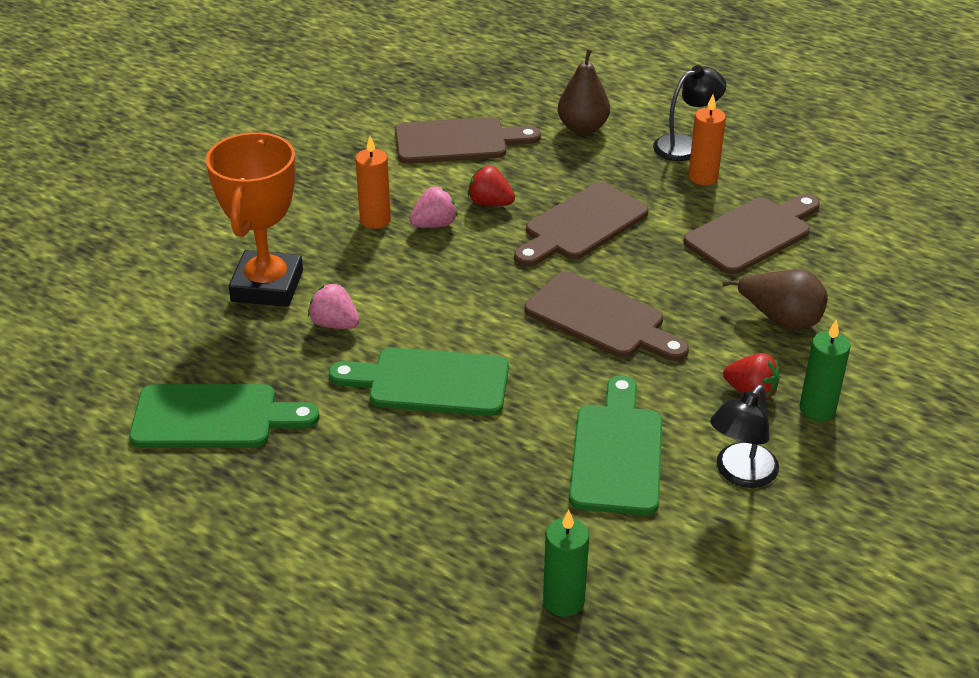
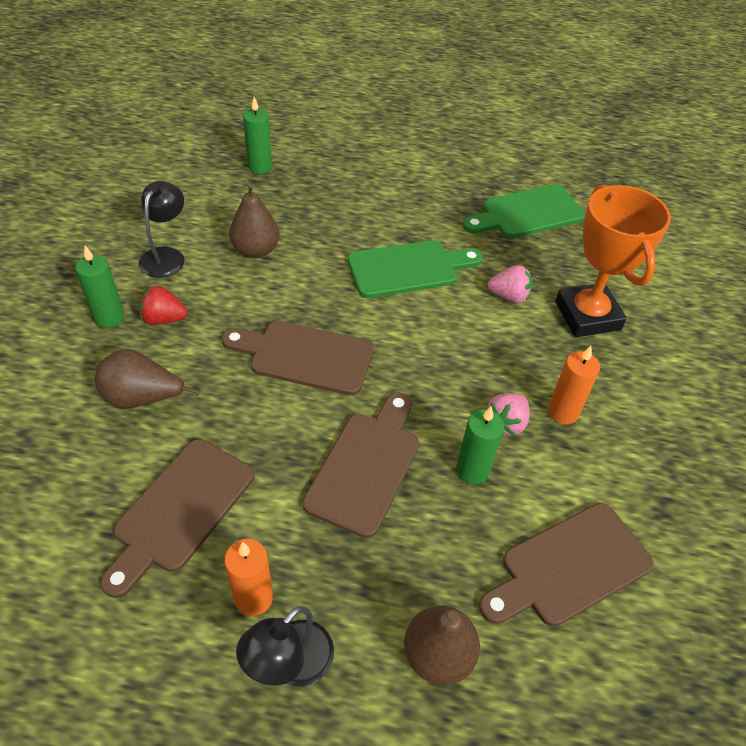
camera: 155 degrees right, 10 degrees up
(490, 203) = (472, 470): red strawberry -> green candle
(616, 453) = (256, 250): green cutting board -> brown pear

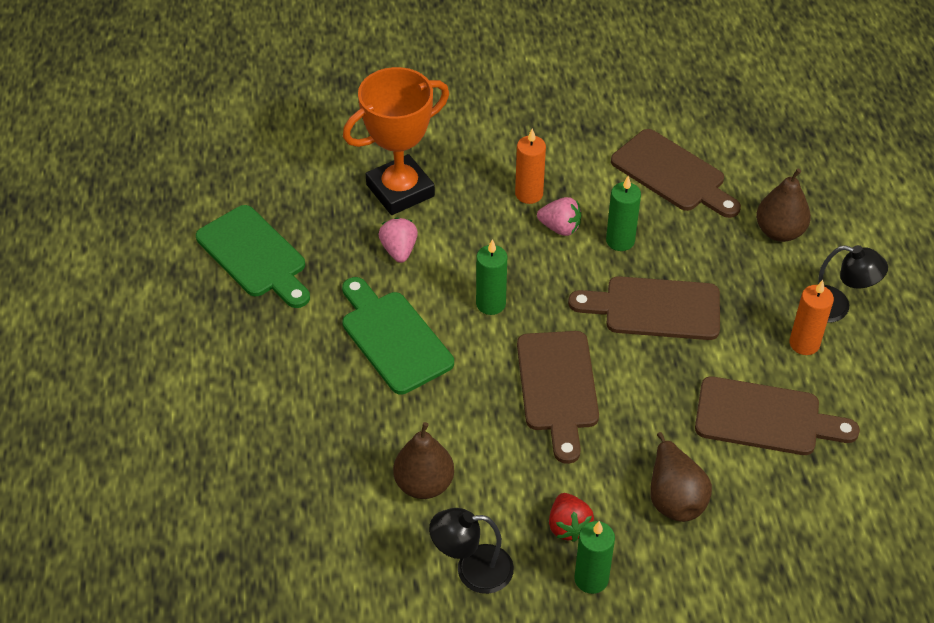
camera: 105 degrees left, 0 degrees up
(260, 167) = (260, 540): green candle -> green candle (491, 304)

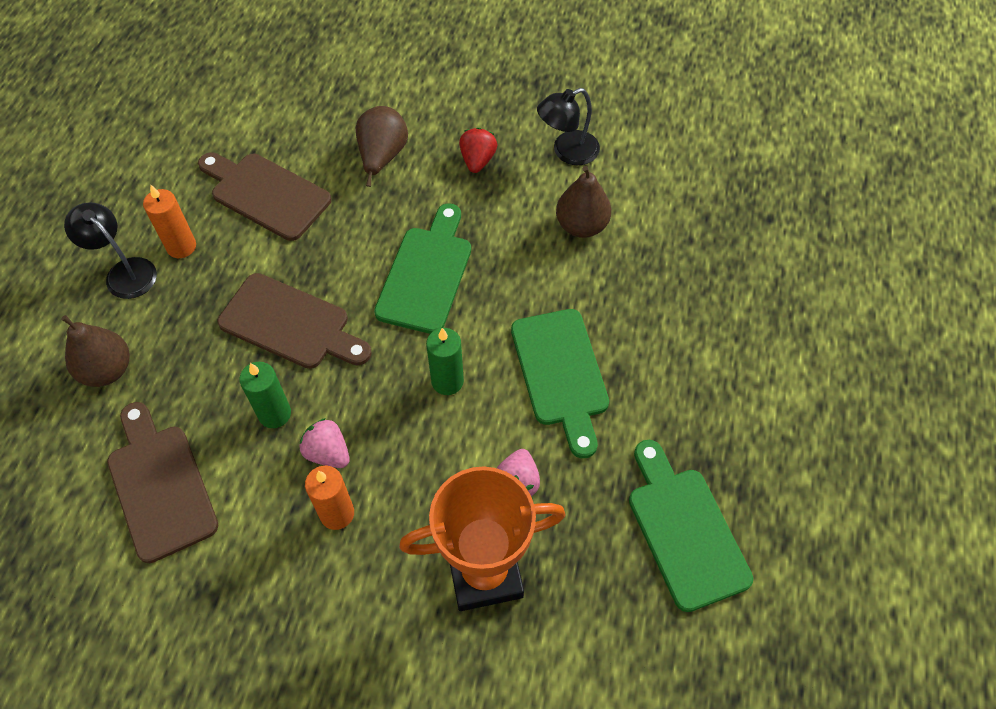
camera: 160 degrees left, 10 degrees up
(472, 569) = (567, 152): black lamp -> black lamp turned 135 degrees clockwise
(558, 387) = (426, 274): brown cutting board -> green cutting board
(591, 579) = (479, 121): green candle -> none

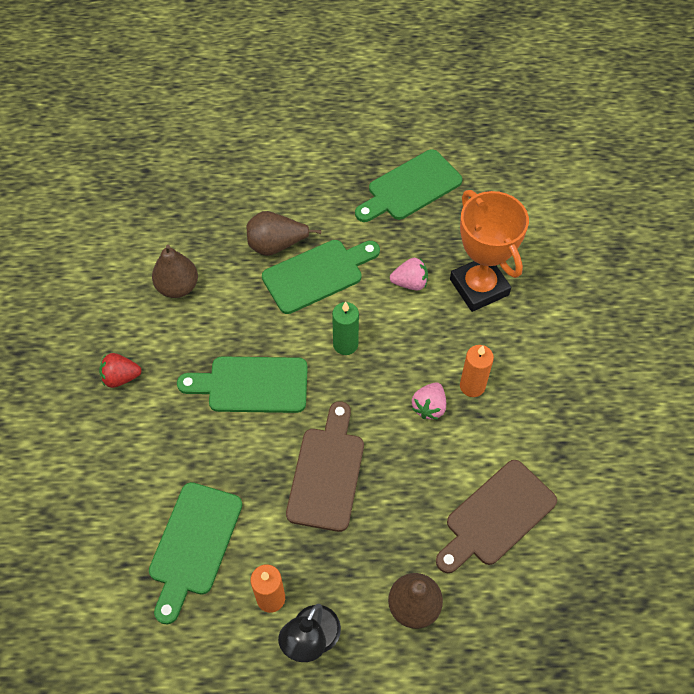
camera: 105 degrees left, 0 degrees up
(266, 194) = (194, 544): brown cutting board -> green cutting board
(274, 414) = (410, 455): green candle -> none
(382, 157) = (130, 456): brown pear -> brown pear (276, 245)
(567, 152) = (100, 312): black lamp -> none

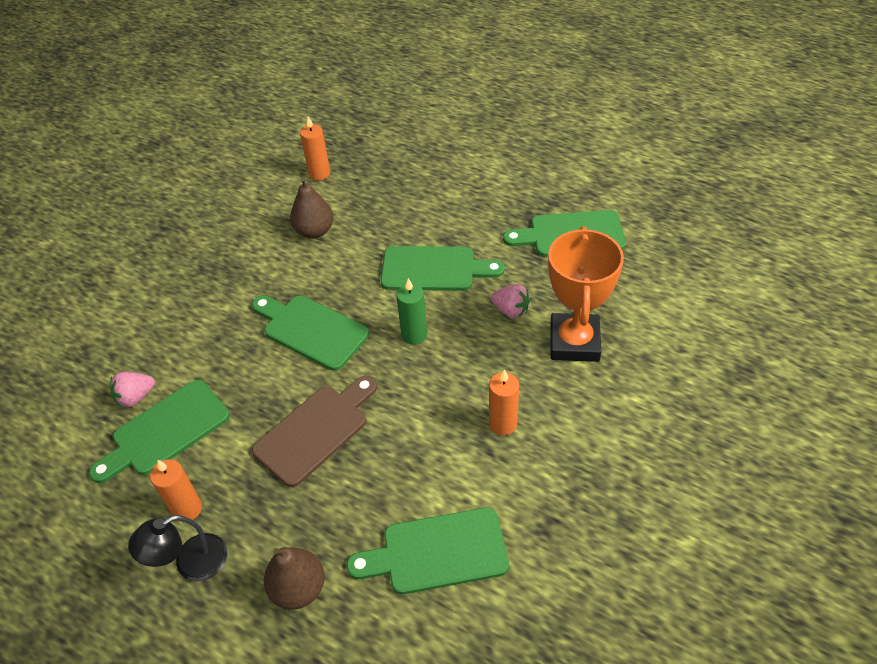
camera: 35 degrees right, 10 degrees down
(121, 377) = (218, 278): red strawberry -> none
(135, 224) = (319, 174): none -> orange candle
(276, 245) = (417, 233): brown pear -> none
(429, 407) = (448, 422): pink strawberry -> pink strawberry (136, 397)
(496, 516) = (437, 552): brown cutting board -> green cutting board

